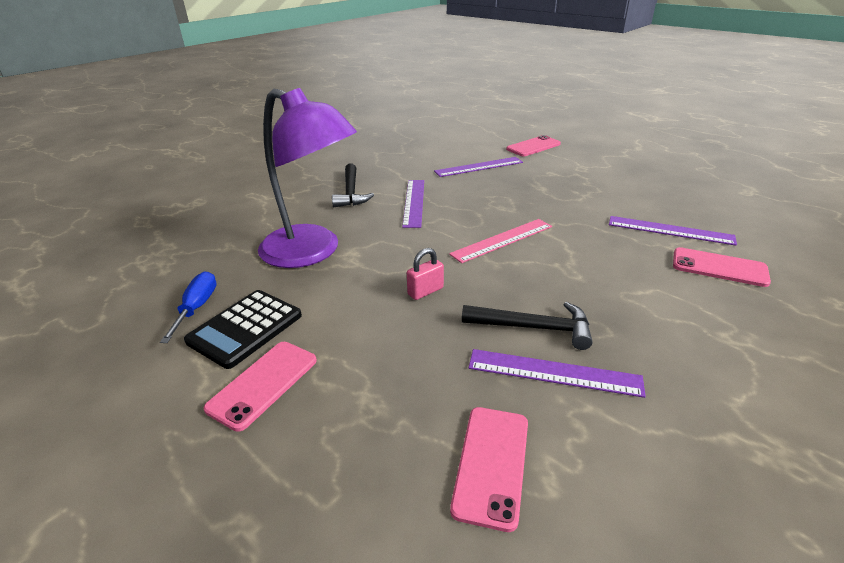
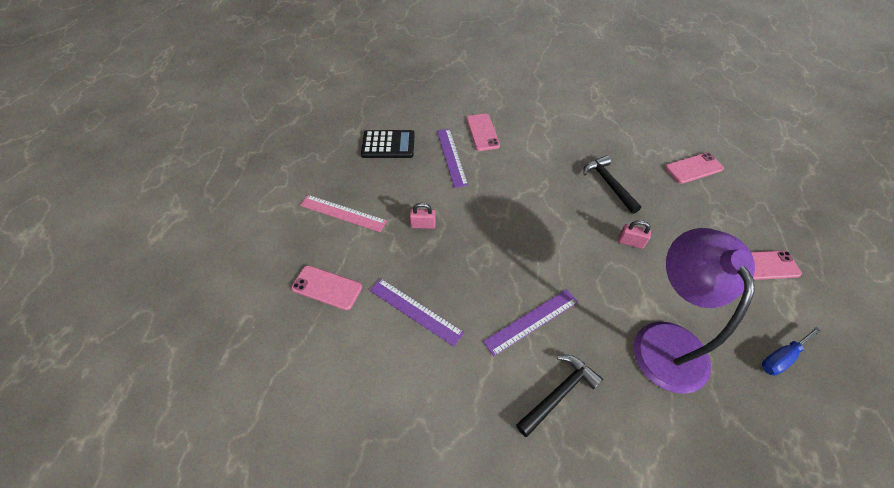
camera: 125 degrees left, 20 degrees up
(245, 328) = (755, 309): black calculator -> black calculator (388, 145)
(502, 240) = (538, 232): pink ruler -> pink ruler (343, 213)
(554, 372) = (630, 167): purple ruler -> none
(567, 189) = (423, 225): none -> pink padlock

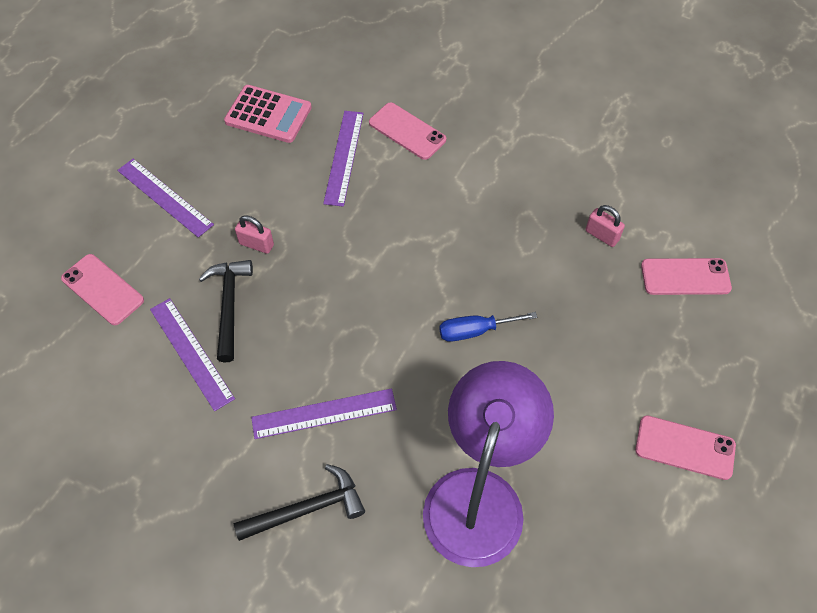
camera: 20 degrees right, 5 degrees up
(343, 213) = (165, 197): pink ruler -> purple ruler
(388, 145) = (268, 115): black calculator -> pink calculator
(482, 132) = (407, 131): pink phone -> pink phone turned 60 degrees counterclockwise
(608, 184) = (541, 263): black hammer -> black hammer (229, 305)
(630, 242) = (517, 355): pink padlock -> pink padlock (602, 235)
(781, 357) = (618, 570): blue screwdriver -> blue screwdriver (475, 331)

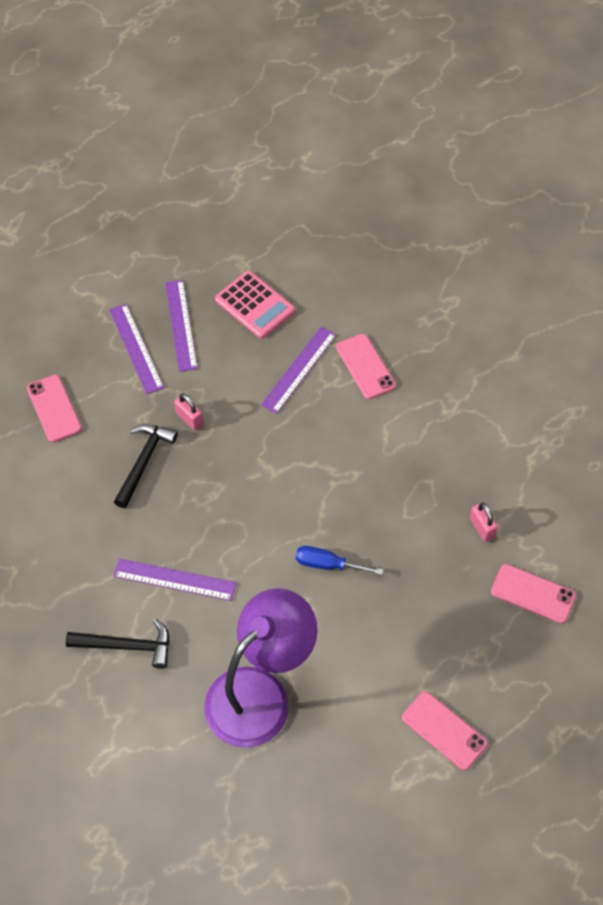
camera: 25 degrees right, 0 degrees up
(191, 353) = (97, 488): purple ruler -> purple ruler (181, 325)

